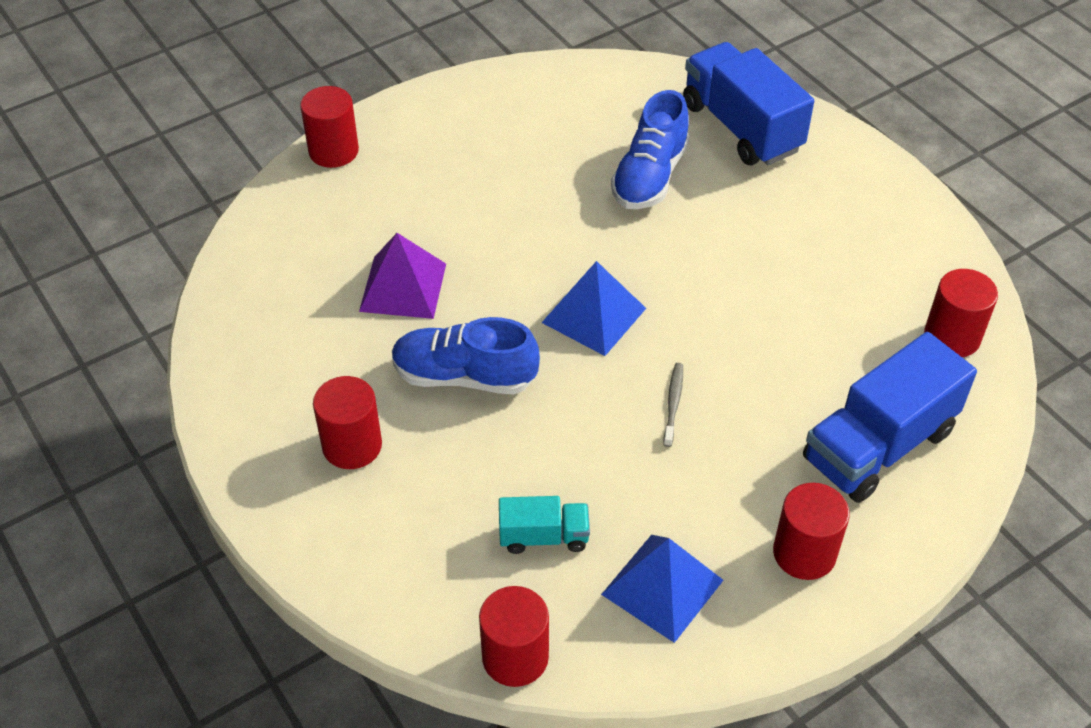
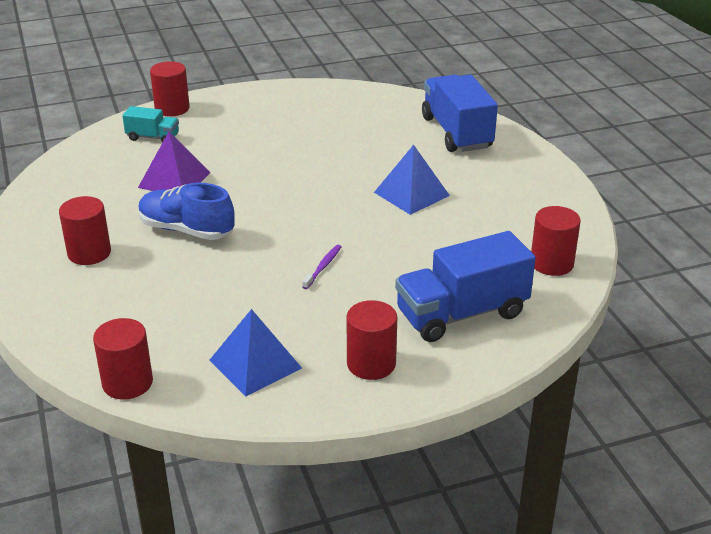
camera: 15 degrees right, 15 degrees down
(544, 536) = (188, 322): turquoise truck -> turquoise truck (153, 137)
(593, 315) = (294, 213): blue pyramid -> blue pyramid (411, 194)
(649, 176) = (376, 149): blue shoe -> none
(673, 404) = (323, 267): grey toothbrush -> purple toothbrush

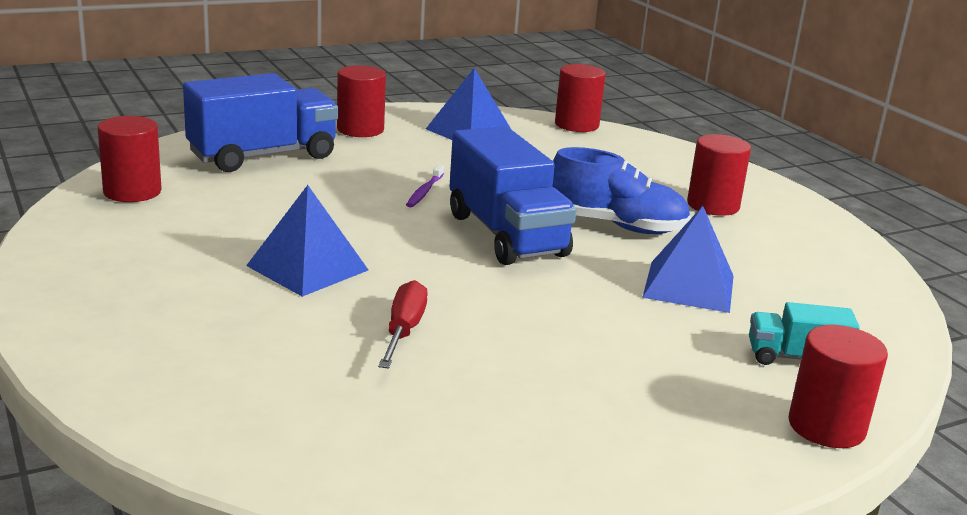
camera: 170 degrees right, 10 degrees down
(174, 180) = (688, 286): purple pyramid -> blue pyramid
(357, 154) = (403, 331): none -> red screwdriver
(456, 133) = (199, 378): blue truck -> blue truck (506, 235)

